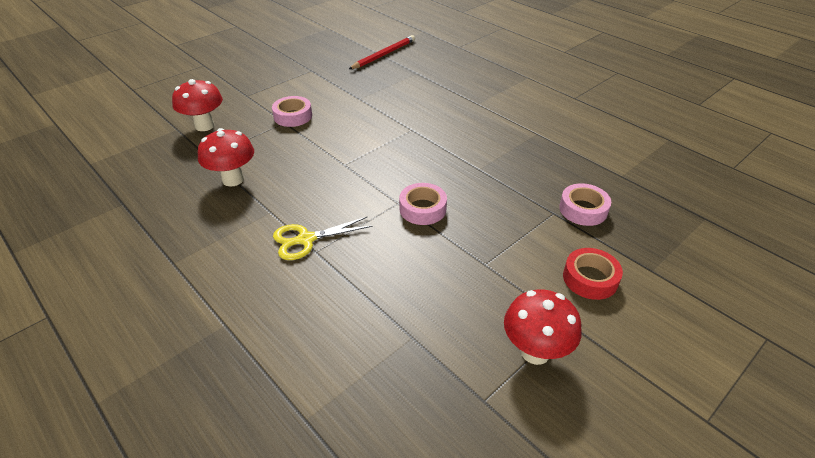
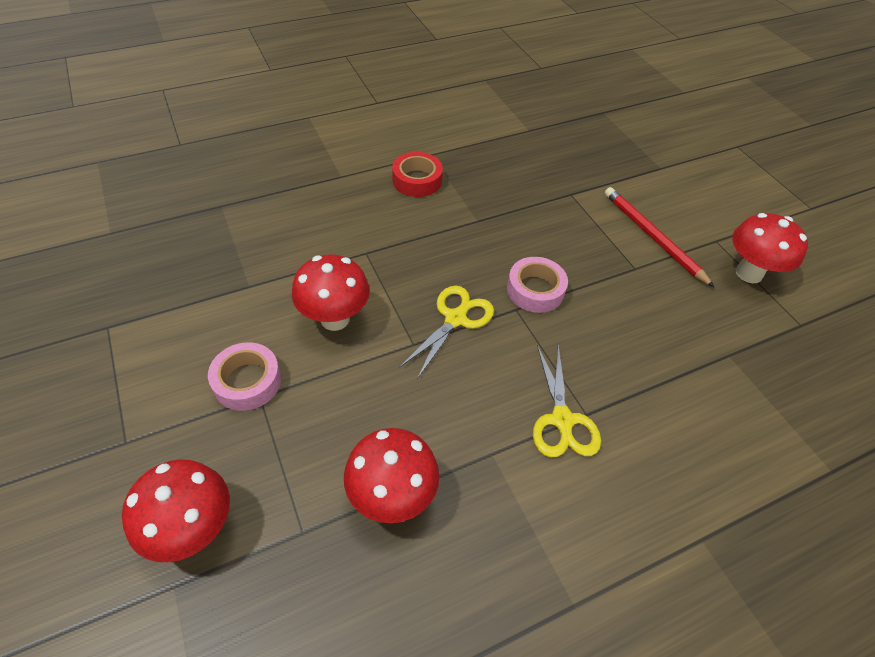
camera: 75 degrees left, 10 degrees up
(350, 131) = (335, 319): none -> red mushroom
(374, 177) = (455, 319): none -> yellow scissors
(384, 55) = (133, 224): red pencil -> red pencil (652, 237)
(583, 209) = (572, 173): pink tape -> none
(590, 278) = (666, 206): red tape -> red tape (417, 180)

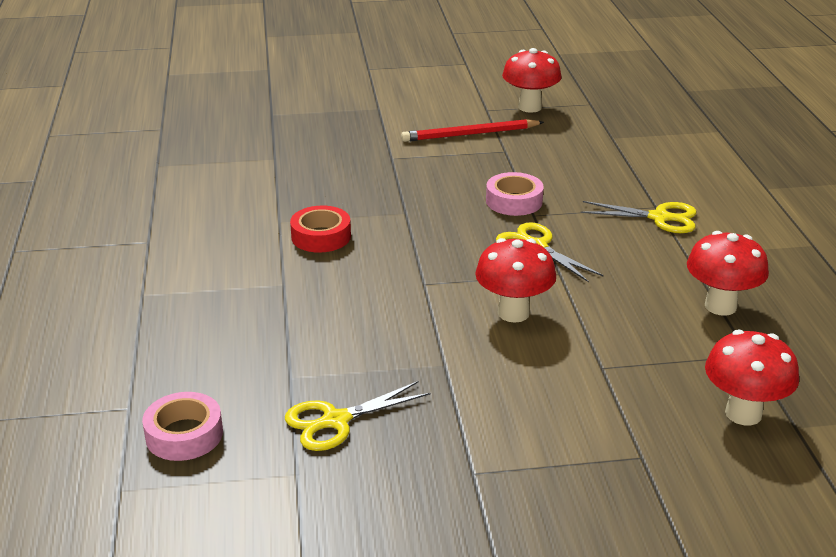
camera: 70 degrees left, 20 degrees down
(169, 239) = (336, 421): none -> yellow scissors
(247, 381) = (581, 373): pink tape -> pink tape (184, 434)

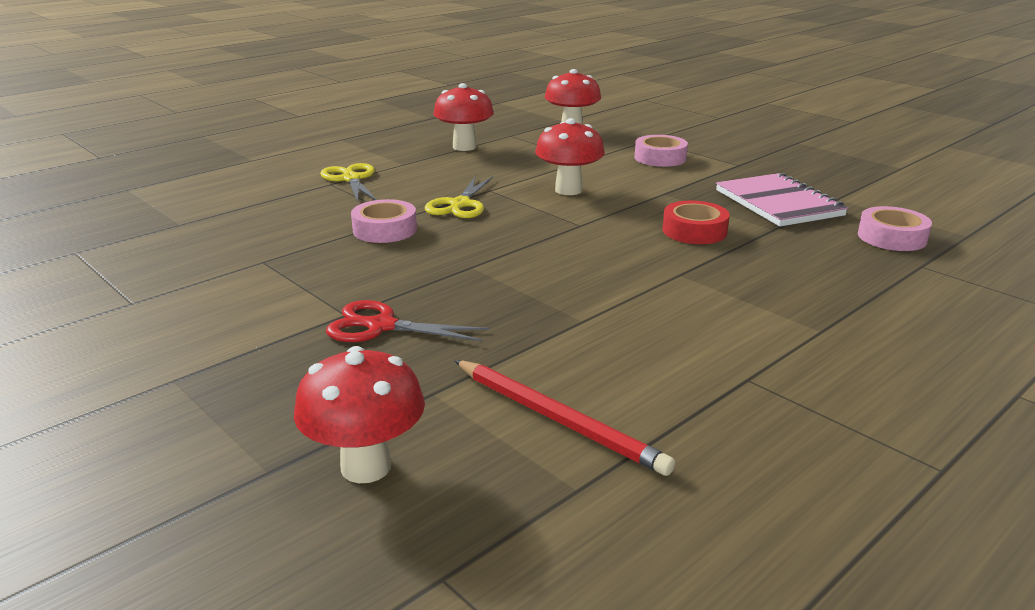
camera: 125 degrees left, 5 degrees down
(321, 236) = (577, 288): red tape -> red tape (694, 231)
(336, 421) = (778, 203): yellow scissors -> pink notebook
(362, 163) = (381, 326): none -> red scissors
(470, 134) = (229, 290): red pencil -> red pencil (558, 419)
(530, 107) = (107, 280): red mushroom -> red mushroom (366, 467)
(556, 423) = (660, 158): none -> pink tape

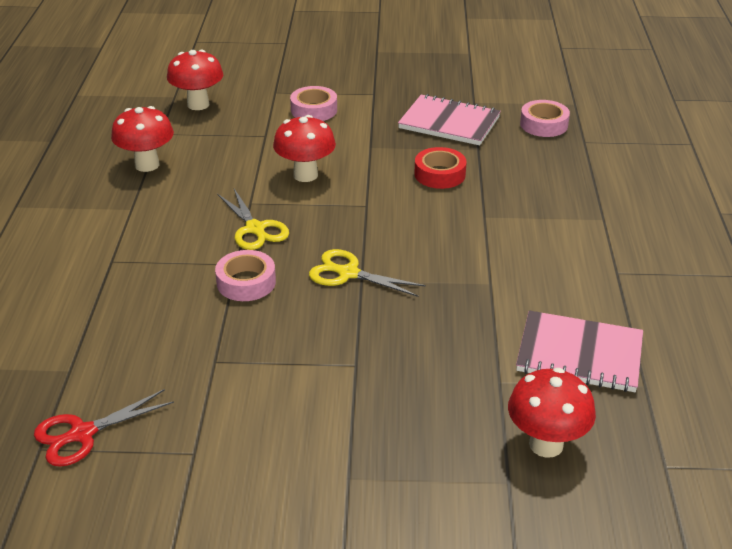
camera: 45 degrees left, 10 degrees up
(351, 179) = (120, 247): yellow scissors -> yellow scissors (348, 273)
(381, 326) = (393, 359): red scissors -> red scissors (82, 434)
(558, 419) = (579, 354): red pencil -> pink notebook

